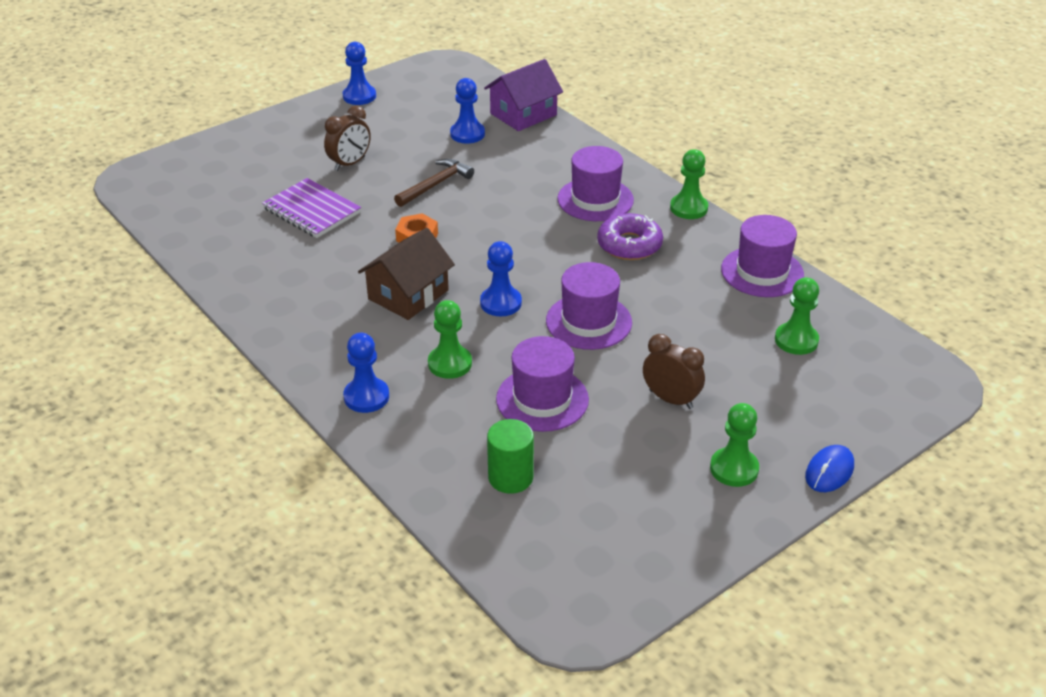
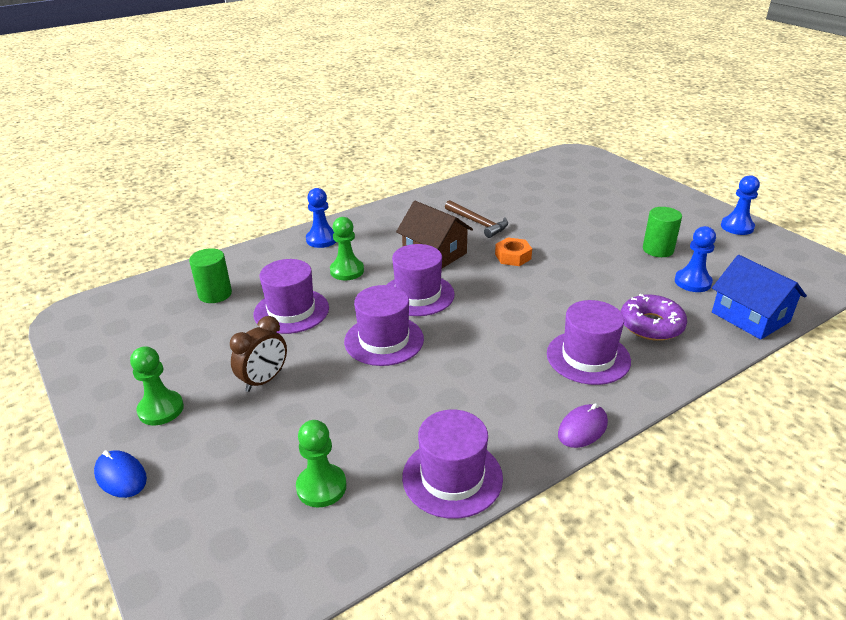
camera: 95 degrees right, 5 degrees down
(312, 211) = (546, 213): purple notebook -> none
(350, 163) = (619, 226): brown clock -> none
(405, 145) = (658, 250): none -> green cylinder
(436, 185) = (595, 265): brown hammer -> brown hammer (478, 223)
(500, 303) = (418, 295): blue pawn -> purple hat
(523, 114) = (750, 317): purple house -> blue house
(629, 245) = (505, 375): purple donut -> purple donut (651, 325)
(688, 208) = (582, 428): green pawn -> purple mouse

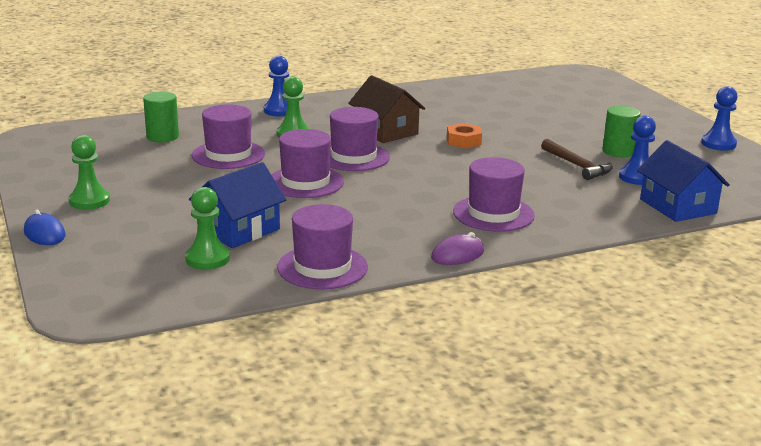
camera: 10 degrees right, 10 degrees down
(264, 380) = (185, 194): brown clock -> none
(340, 429) = (239, 230): none -> blue house
(478, 223) = (443, 114): brown hammer -> brown hammer (577, 166)
(651, 325) = (571, 201): purple donut -> none

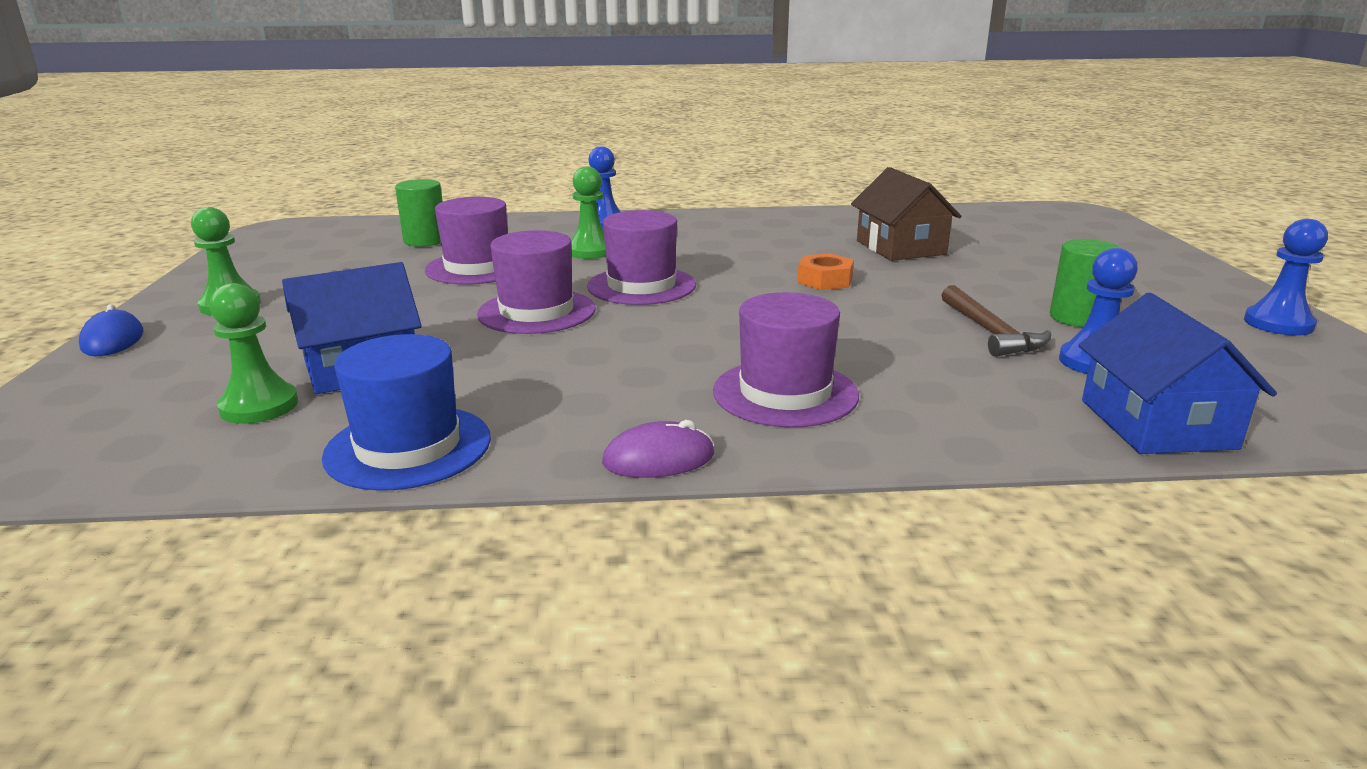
camera: 20 degrees right, 0 degrees up
(322, 267) = (408, 447): purple hat -> blue hat
(386, 131) = (721, 258): brown house -> brown house (900, 247)

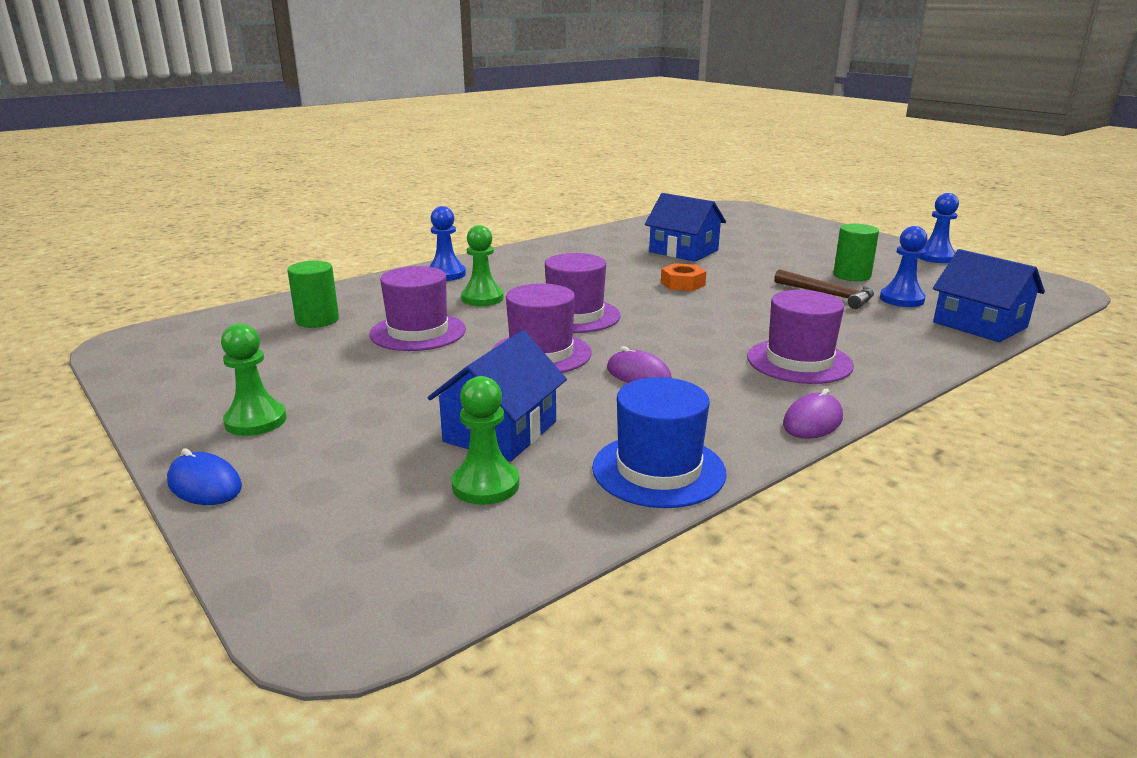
camera: 35 degrees left, 0 degrees up
(582, 355) = (638, 374): none -> purple mouse
(900, 247) = (683, 251): brown house -> blue house

